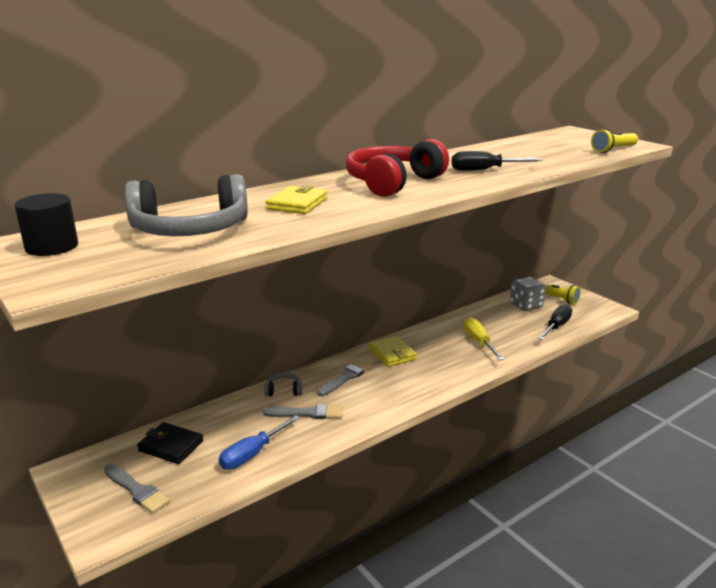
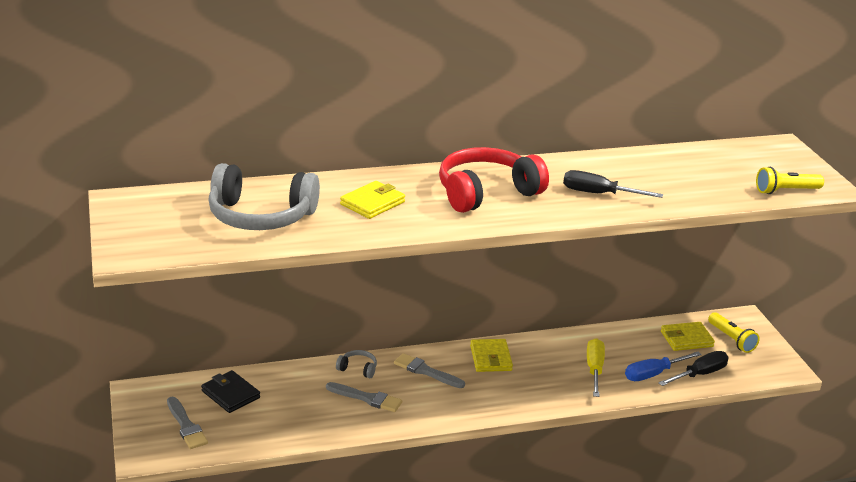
camera: 20 degrees right, 5 degrees up
(52, 247) = (146, 211): black cylinder -> none
(253, 454) = (296, 422): blue screwdriver -> blue screwdriver (653, 374)
(346, 377) = (426, 371): grey brush -> grey brush turned 120 degrees counterclockwise
(526, 306) = (686, 339): grey dice -> yellow wallet

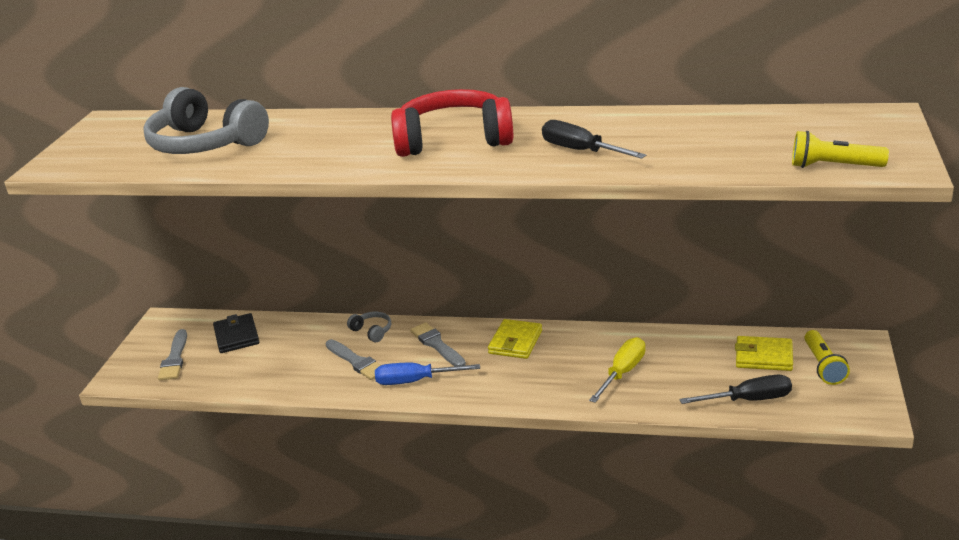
camera: 30 degrees right, 0 degrees up
(372, 203) = (324, 141): yellow wallet -> none
(653, 374) = (690, 390): blue screwdriver -> blue screwdriver (415, 381)

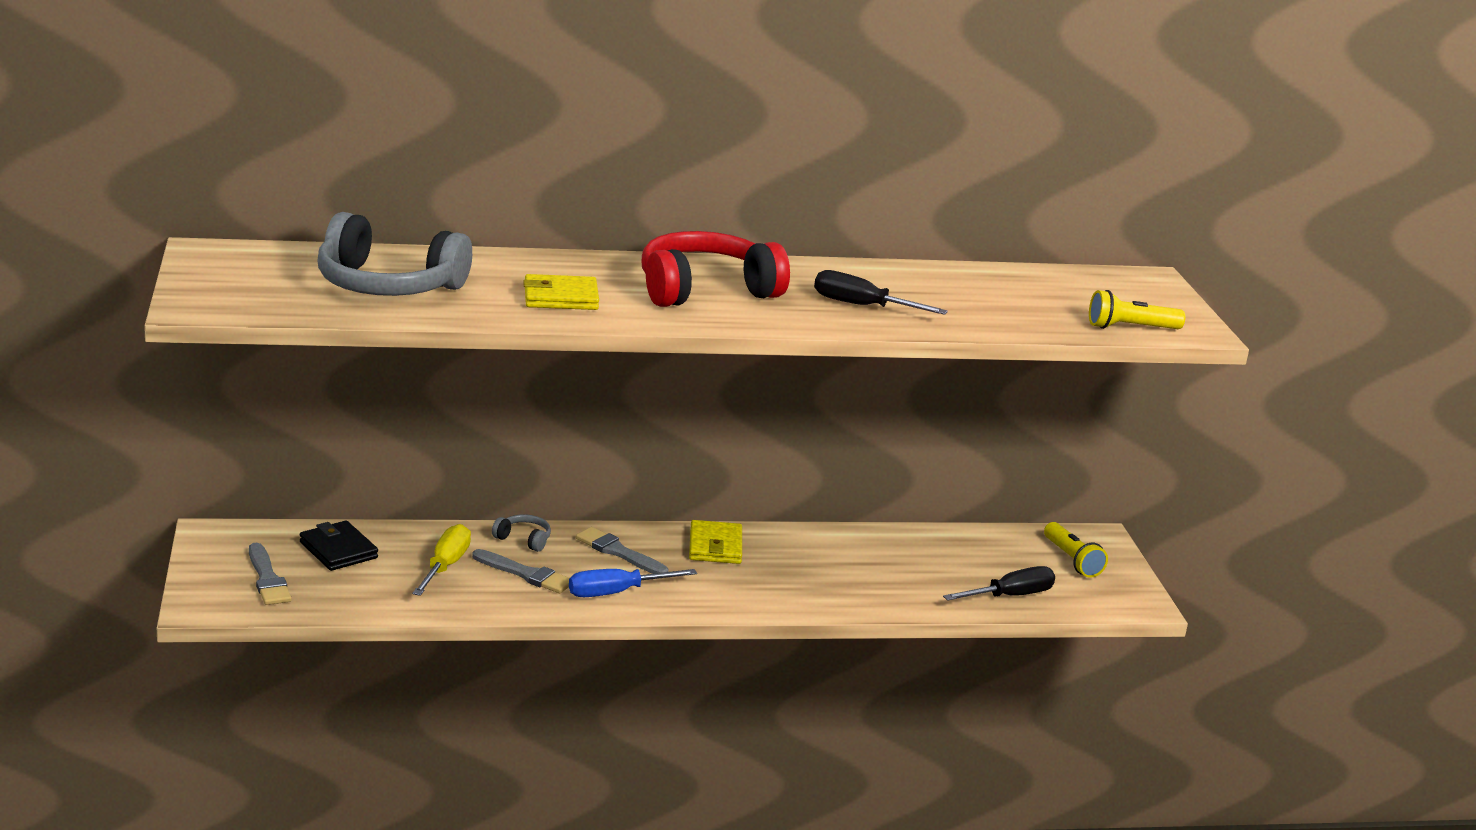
camera: 25 degrees left, 5 degrees down
(622, 373) = (859, 574): yellow screwdriver -> yellow screwdriver (445, 566)
(763, 357) = (1006, 553): yellow wallet -> yellow wallet (560, 298)

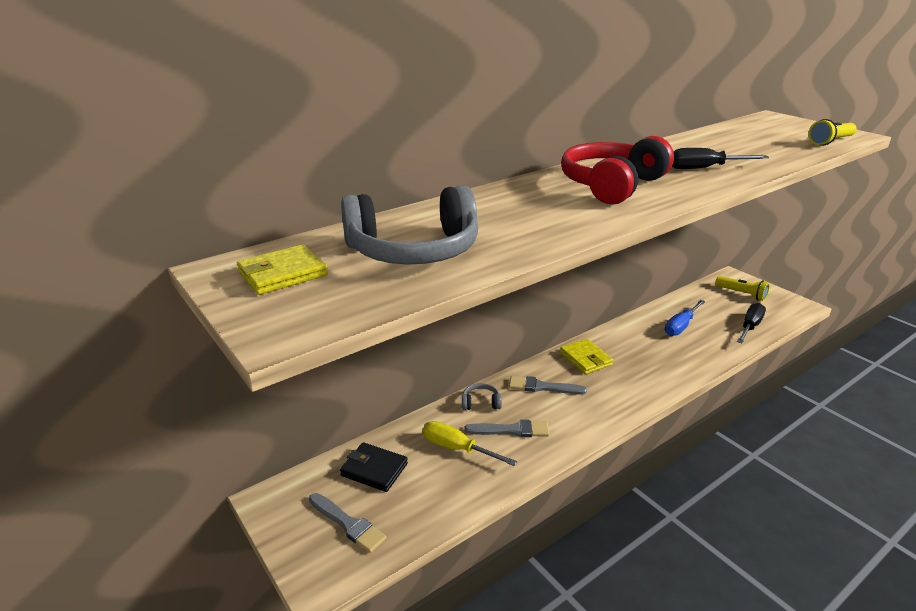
camera: 25 degrees left, 5 degrees up
(445, 566) = (457, 448): yellow screwdriver -> yellow screwdriver turned 45 degrees counterclockwise
(560, 298) = (544, 219): yellow wallet -> yellow wallet (282, 274)
(616, 592) = (577, 418): blue screwdriver -> blue screwdriver (681, 326)

